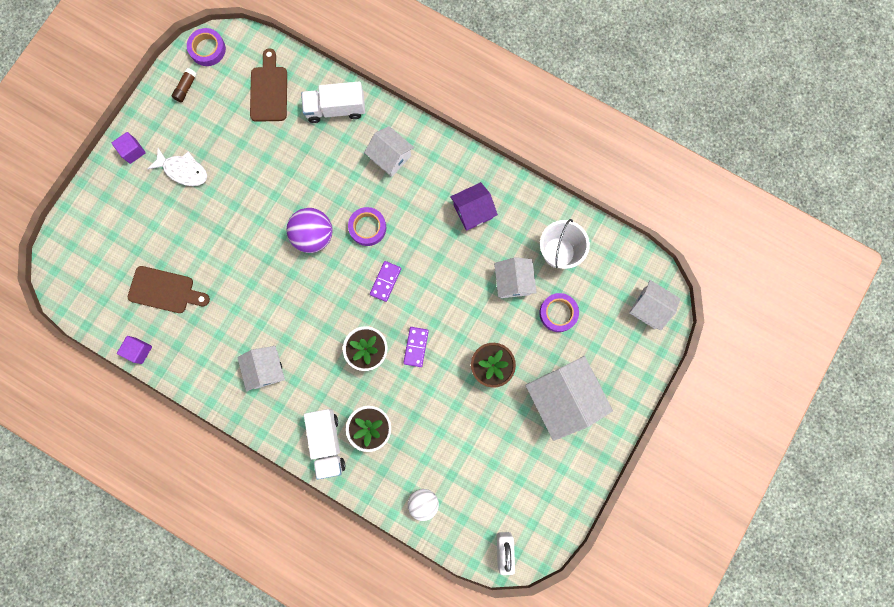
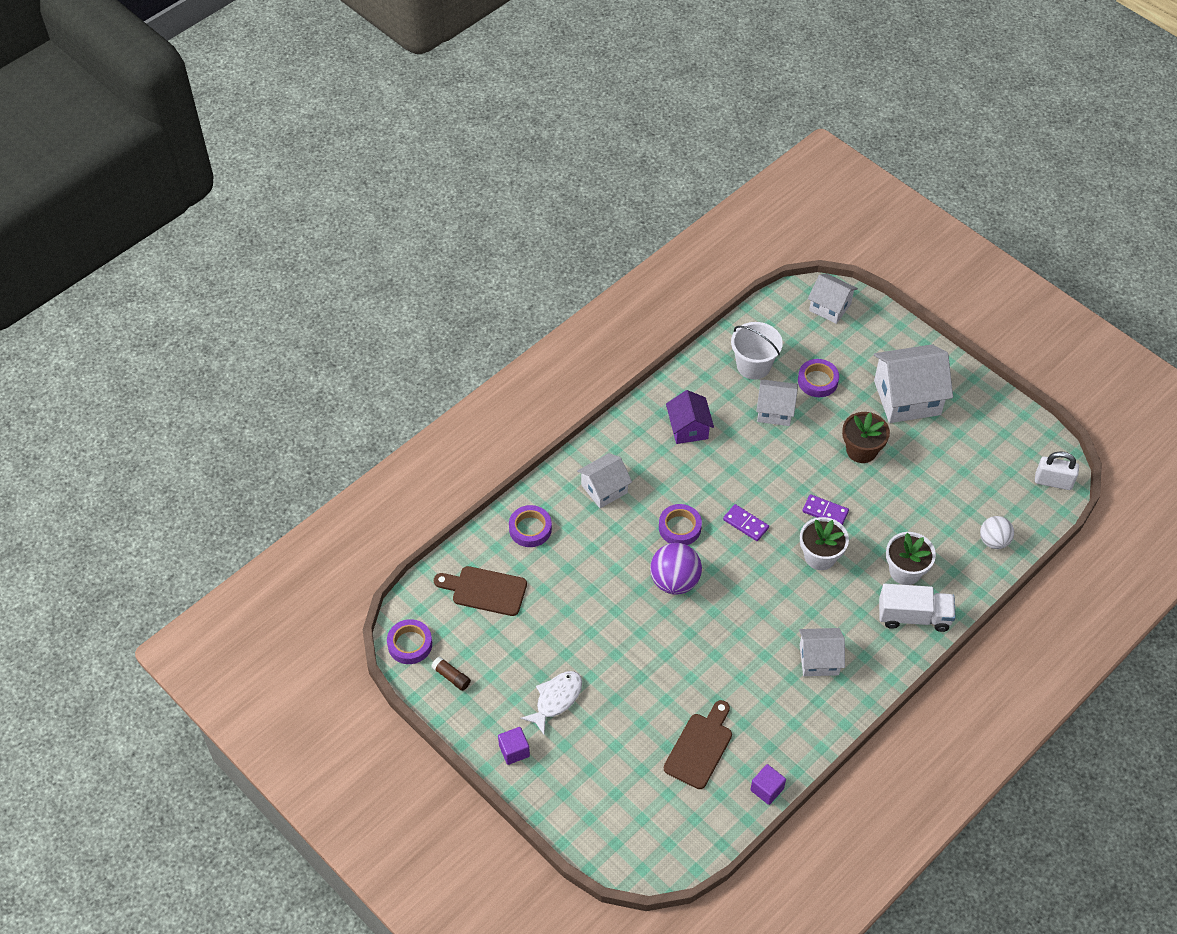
camera: 75 degrees left, 25 degrees down
(335, 109) = (530, 529): white truck -> purple tape
(649, 308) = (830, 307): white house -> white house turned 75 degrees clockwise

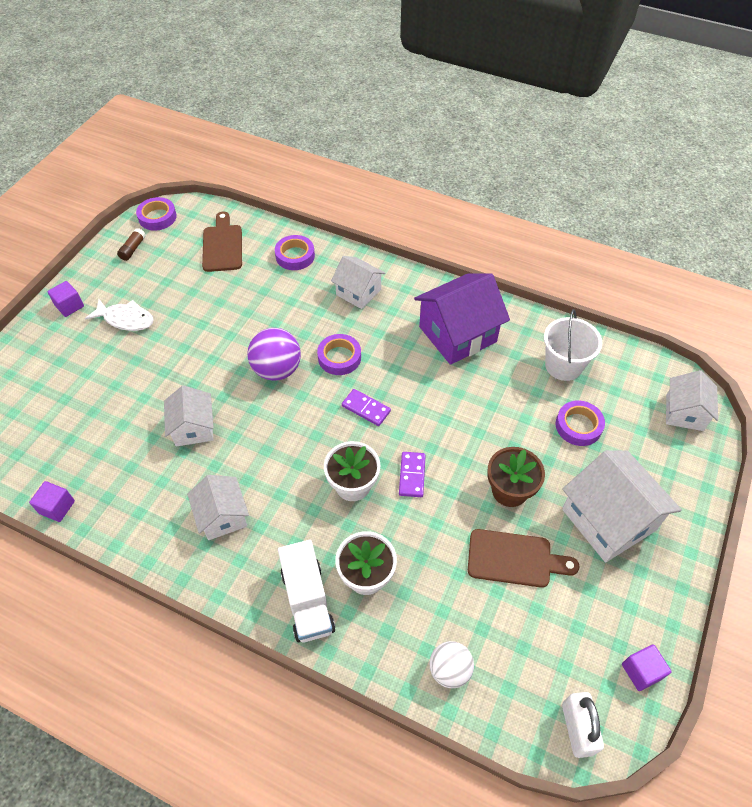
camera: 70 degrees right, 0 degrees up
(688, 428) = (457, 334): purple house -> purple house, size x1.67
(700, 747) = (96, 438): brown cutting board -> brown cutting board (514, 559)
(745, 524) = (366, 409): purple domino -> purple domino turned 75 degrees counterclockwise
(775, 411) = (517, 398): white house -> white house (193, 428)
(1025, 429) = (641, 671): none -> purple cube

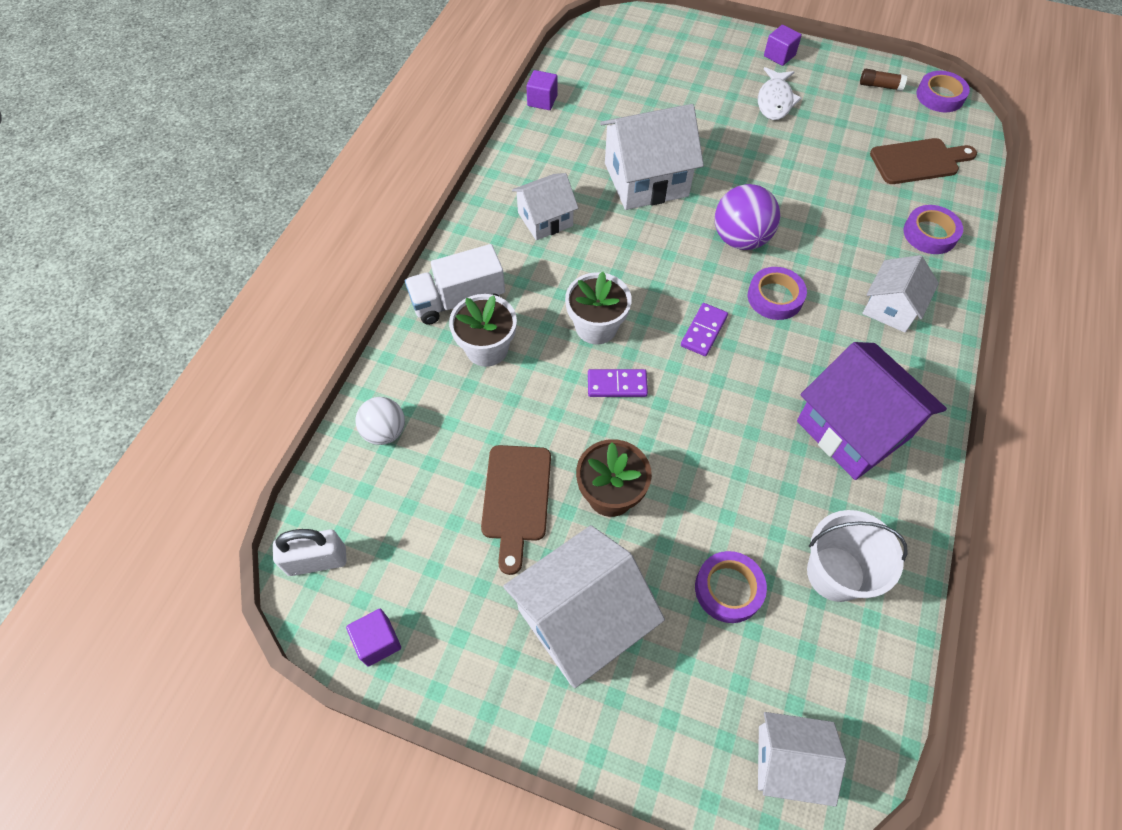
camera: 85 degrees right, 5 degrees up
(193, 428) = (646, 179): white house -> white house, size x1.67

